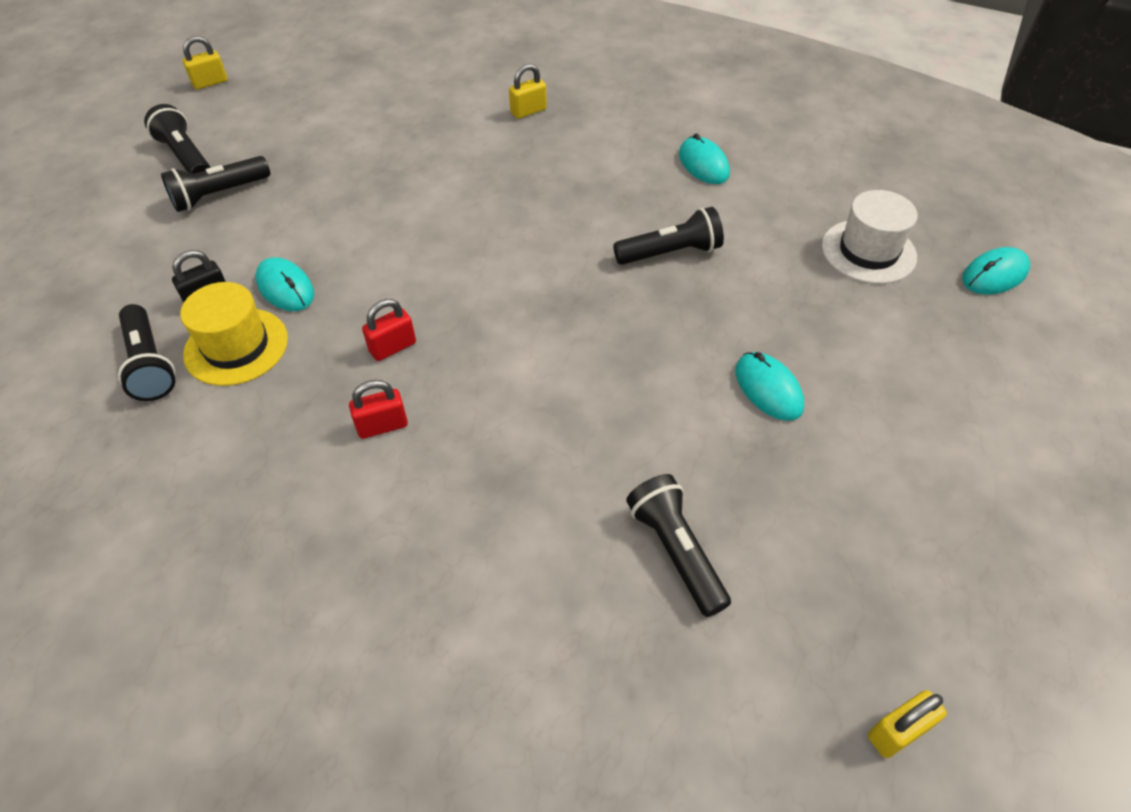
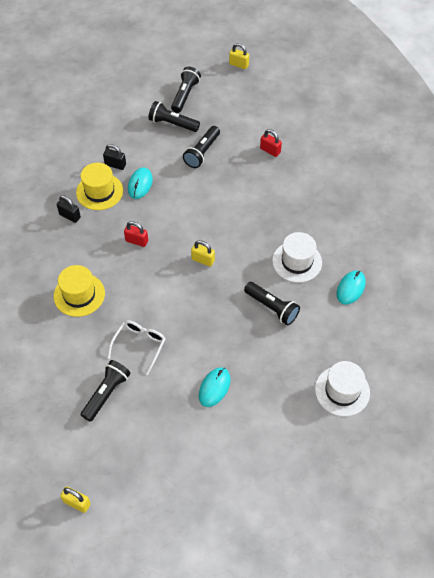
camera: 55 degrees right, 5 degrees up
(149, 364) = (72, 173): black flashlight -> black flashlight (202, 152)
(237, 414) = (70, 216): none -> black padlock
(382, 426) = (97, 264): red padlock -> red padlock (270, 150)
(423, 486) = (79, 294): none -> yellow hat
(528, 111) = (327, 193): yellow padlock -> yellow padlock (203, 260)
(609, 448) = (139, 345): none -> white glasses
(613, 191) = (297, 261): none -> white hat
(994, 275) = (371, 455): turquoise mouse -> none

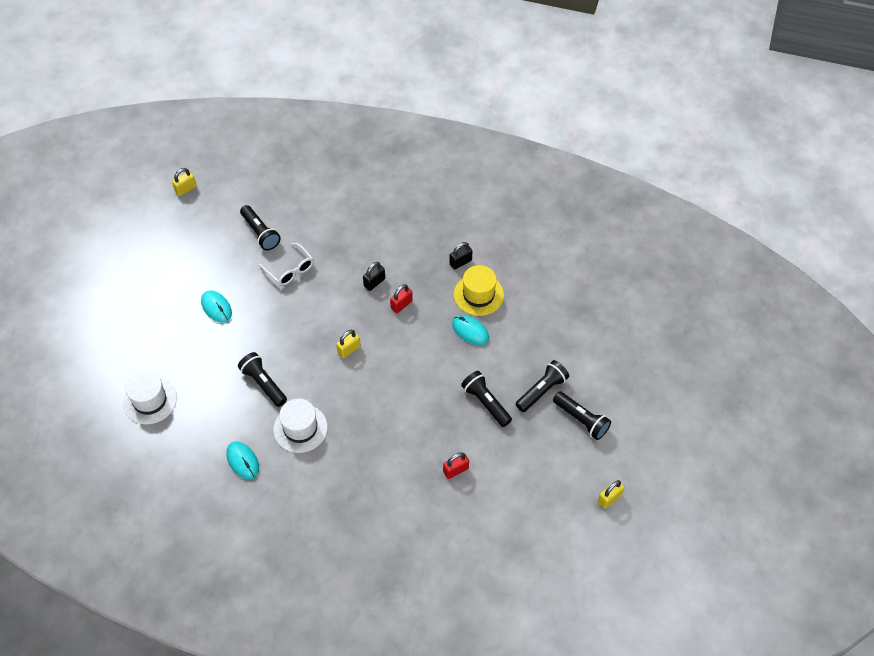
camera: 115 degrees right, 0 degrees up
(79, 294) = (367, 243): yellow hat -> none
(115, 165) = (507, 319): black padlock -> black padlock (374, 282)
(272, 308) = (264, 383): black flashlight -> black flashlight turned 75 degrees clockwise

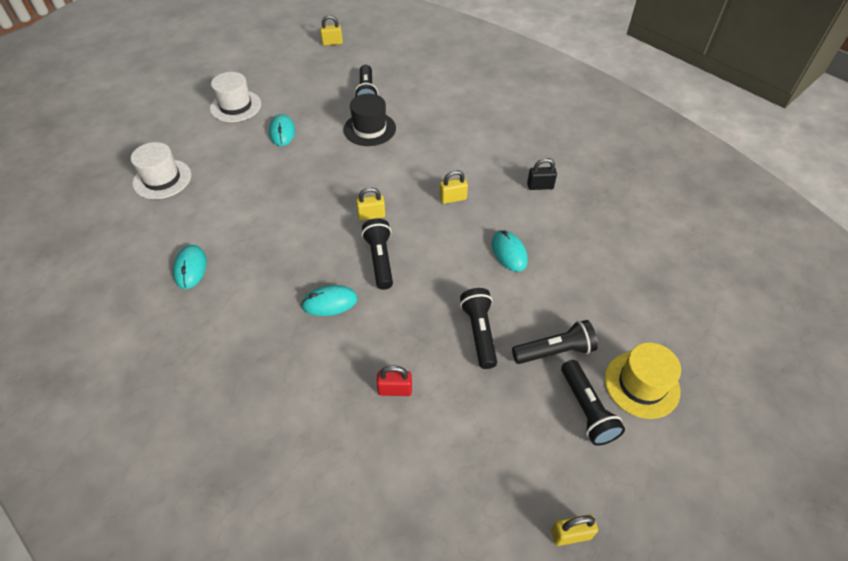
camera: 30 degrees right, 5 degrees down
(264, 383) = (269, 209): black flashlight -> black flashlight (380, 260)
(290, 269) = (369, 129): white glasses -> black hat
(300, 428) = (268, 264): white hat -> white hat (235, 106)
(368, 434) = (329, 302): none -> turquoise mouse
(374, 282) = (440, 169): black padlock -> none
(401, 305) = (453, 198): red padlock -> yellow padlock
(478, 295) = (540, 222): yellow hat -> yellow hat (641, 384)

